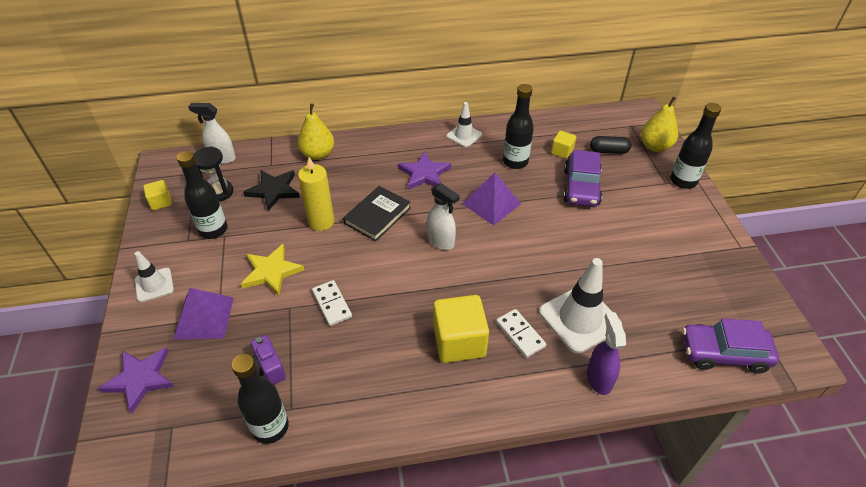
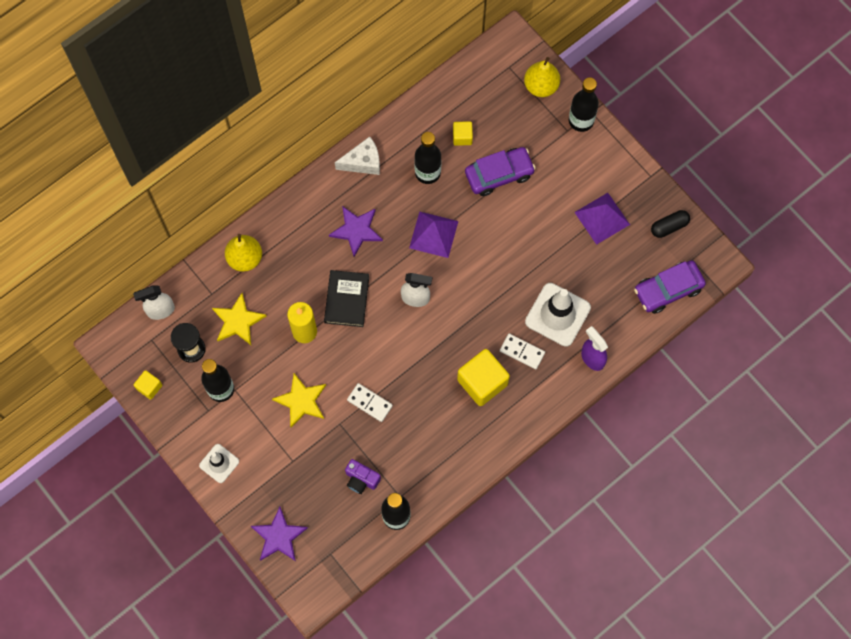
camera: 30 degrees left, 25 degrees up
(204, 317) = (282, 467): purple pyramid -> purple pyramid (602, 218)
(274, 190) = (238, 321): black star -> yellow star
(464, 135) = (363, 162): white traffic cone -> white cheese
(581, 187) = (499, 174): purple car -> purple car turned 90 degrees counterclockwise
(608, 151) = (503, 114): black capsule -> black capsule (669, 226)

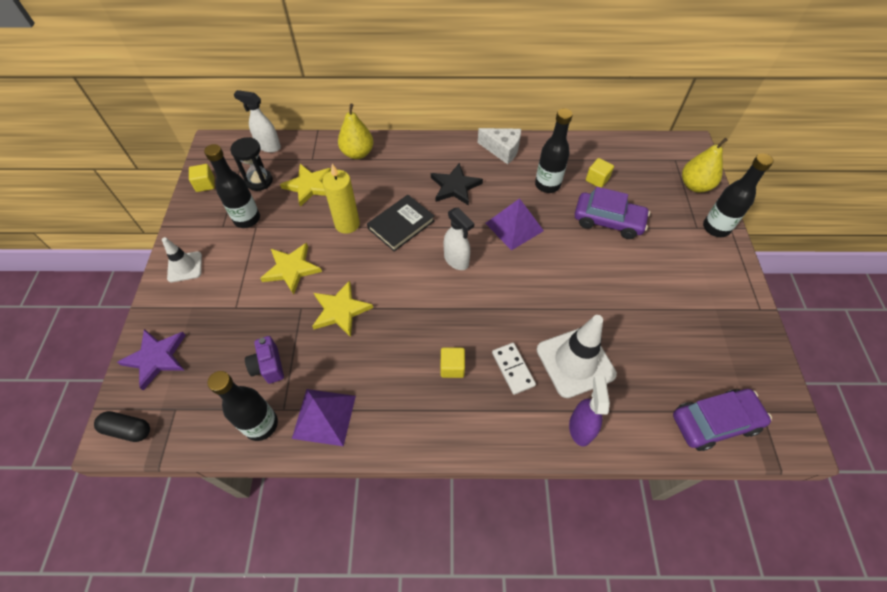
camera: 40 degrees right, 15 degrees down
(356, 230) = (455, 186): purple star -> black star
(369, 403) = (340, 310): white domino -> yellow star
(482, 382) = (452, 367): yellow cube -> yellow cube, size x0.52
(602, 218) = (683, 311): purple pyramid -> purple pyramid (324, 416)
(668, 290) = (714, 422): purple car -> purple car turned 150 degrees clockwise
(669, 226) = (753, 364): black capsule -> black capsule (128, 429)

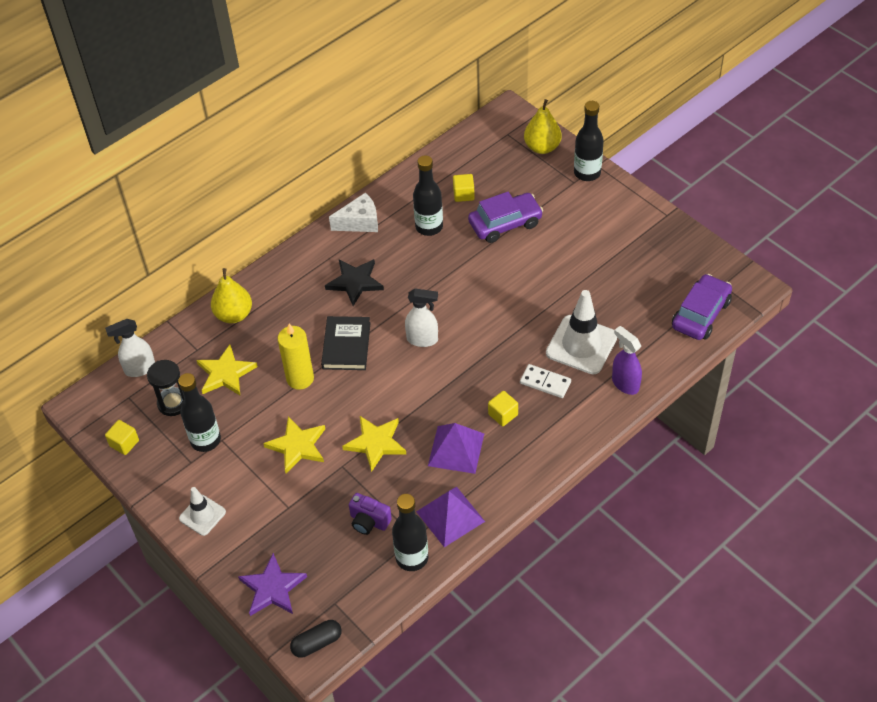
camera: 40 degrees left, 5 degrees down
(514, 227) = (438, 280): purple pyramid -> purple pyramid (456, 449)

